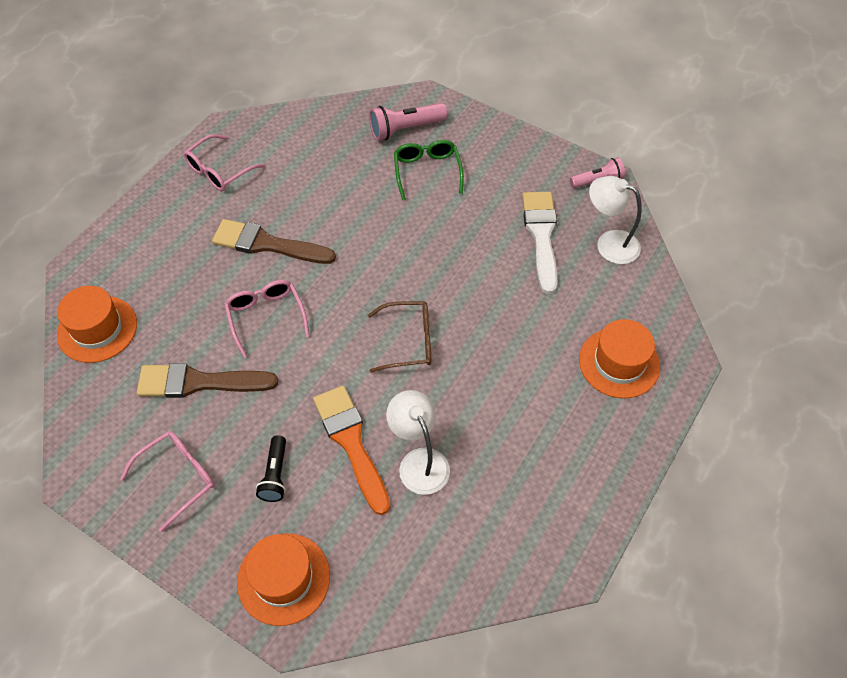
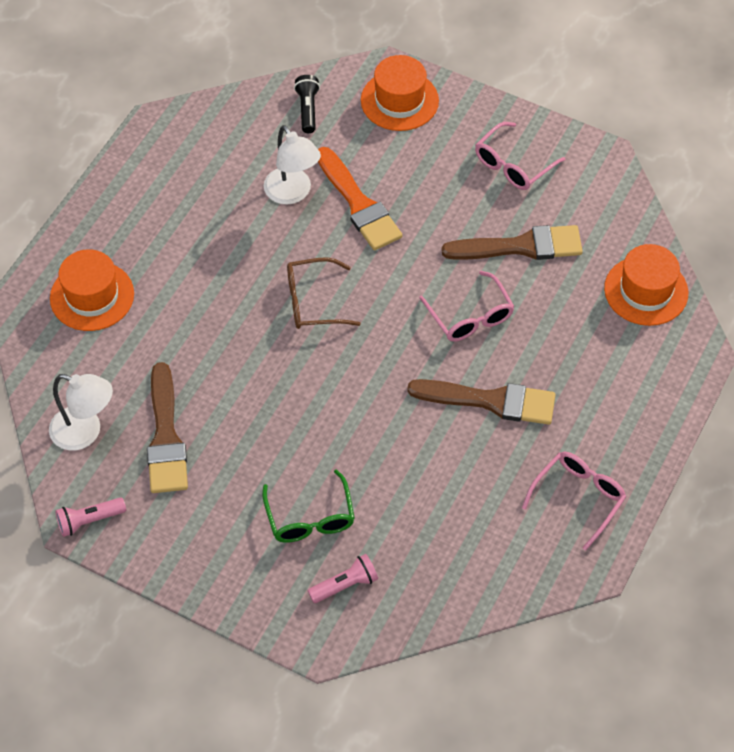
camera: 175 degrees right, 0 degrees up
(275, 475) = (424, 173): black flashlight -> black flashlight (307, 109)
(405, 129) = (345, 585): pink flashlight -> pink flashlight, size x0.67
(541, 235) = (166, 437): white brush -> brown brush

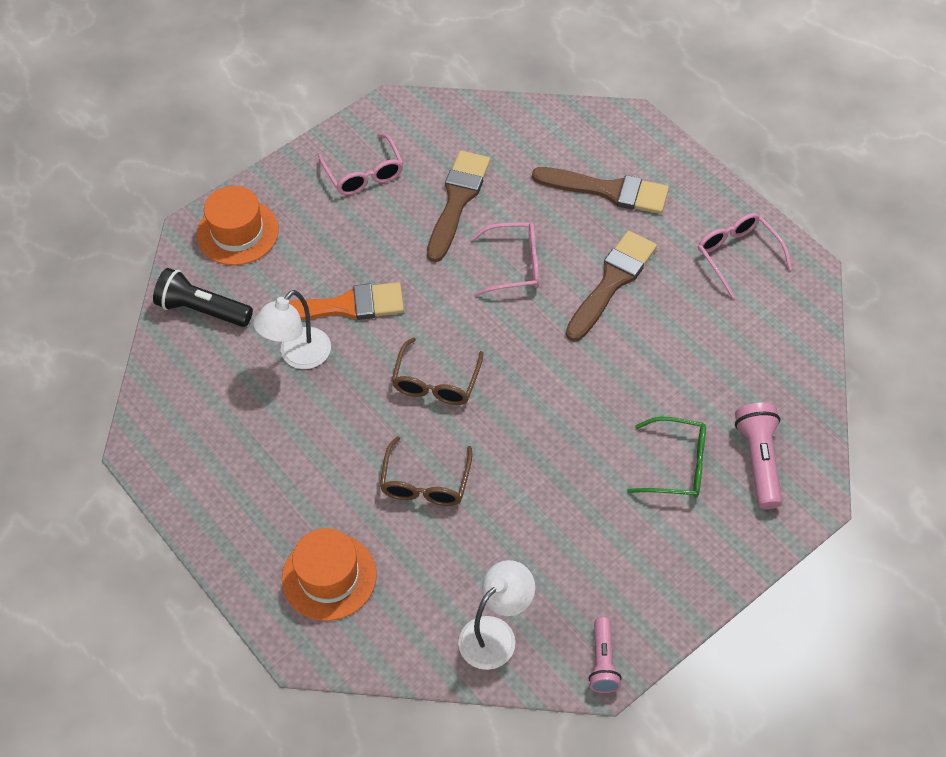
camera: 65 degrees left, 0 degrees up
(166, 437) = (534, 560): brown brush -> brown brush (608, 190)
(209, 330) = (426, 482): none -> brown glasses
(292, 193) = (298, 356): white lamp -> white lamp turned 135 degrees clockwise
(307, 109) = (202, 310): black flashlight -> black flashlight, size x1.50
(345, 585) = (759, 461): pink flashlight -> pink flashlight, size x1.50
(646, 291) = (550, 131): orange hat -> none

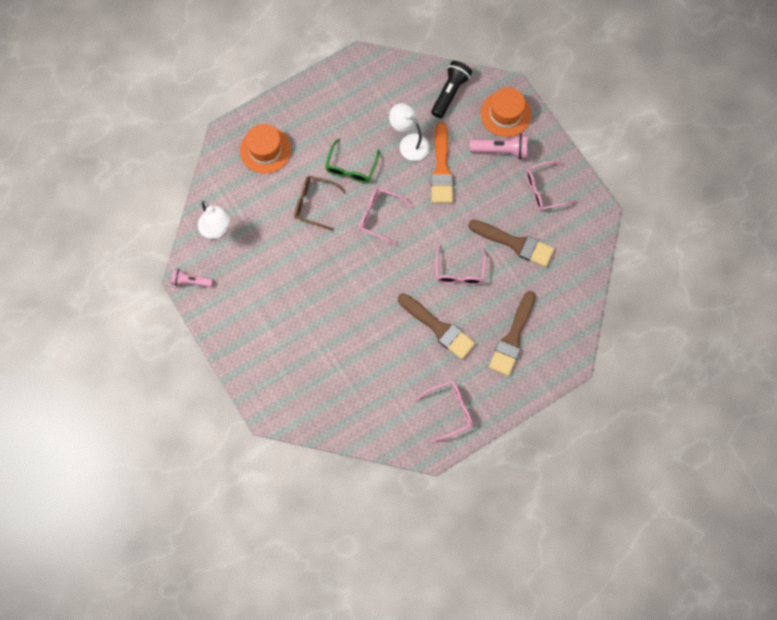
camera: 95 degrees right, 15 degrees up
(436, 381) = (380, 216): brown glasses -> pink glasses
(676, 465) = (303, 342): green glasses -> green glasses (351, 167)
(759, 461) = (298, 390): pink flashlight -> pink flashlight (501, 150)

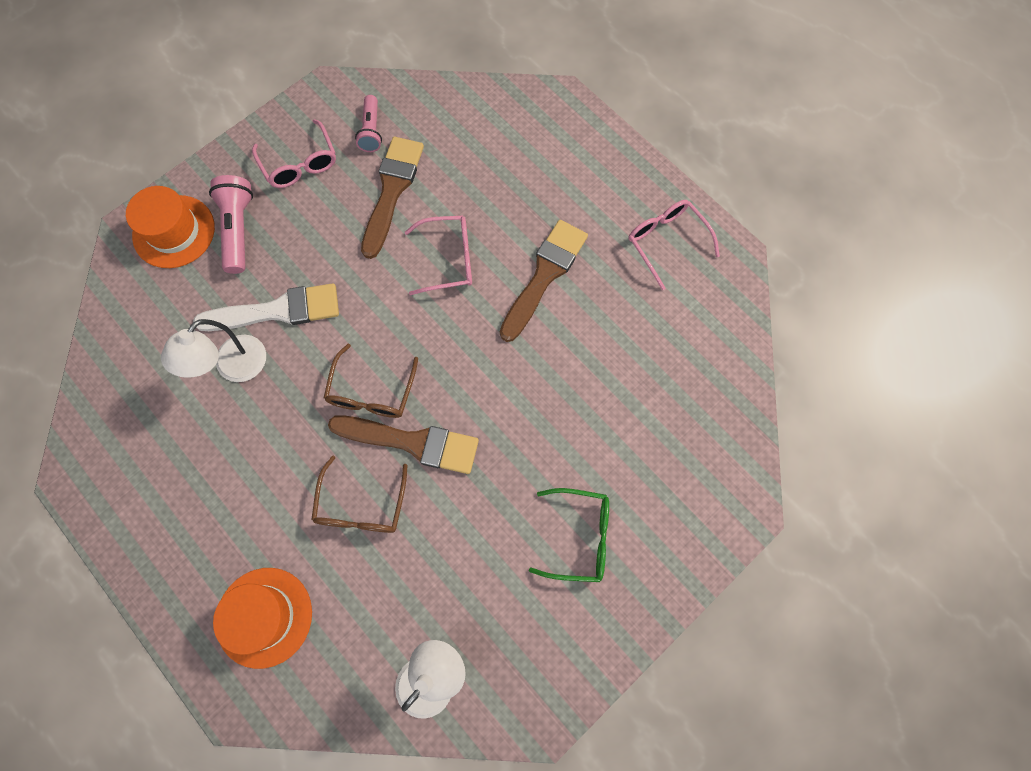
camera: 100 degrees left, 0 degrees up
(191, 281) = (541, 703): pink flashlight -> pink flashlight (371, 131)
(351, 167) = (286, 455): green glasses -> green glasses (578, 536)
(380, 216) = (372, 391): pink glasses -> brown glasses
(441, 169) = (277, 310): orange brush -> white brush
(450, 93) = (138, 318): black flashlight -> none
(512, 338) = (539, 175): brown brush -> brown brush (412, 442)

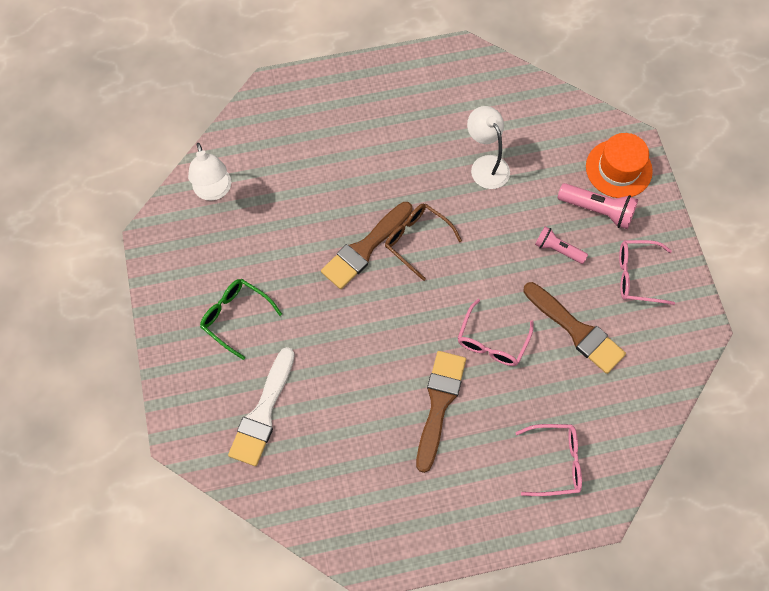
camera: 120 degrees right, 5 degrees down
(264, 617) = (309, 118): orange hat -> none
(277, 310) = (515, 208): white brush -> white brush (263, 413)
(362, 505) = (342, 199): brown glasses -> none
(371, 131) = (643, 342): pink flashlight -> pink flashlight (558, 249)
(544, 275) = (439, 404): brown brush -> brown brush turned 135 degrees counterclockwise
(578, 536) = (236, 317): green glasses -> green glasses turned 90 degrees clockwise
(667, 243) = (413, 517): pink glasses -> pink glasses (555, 462)

